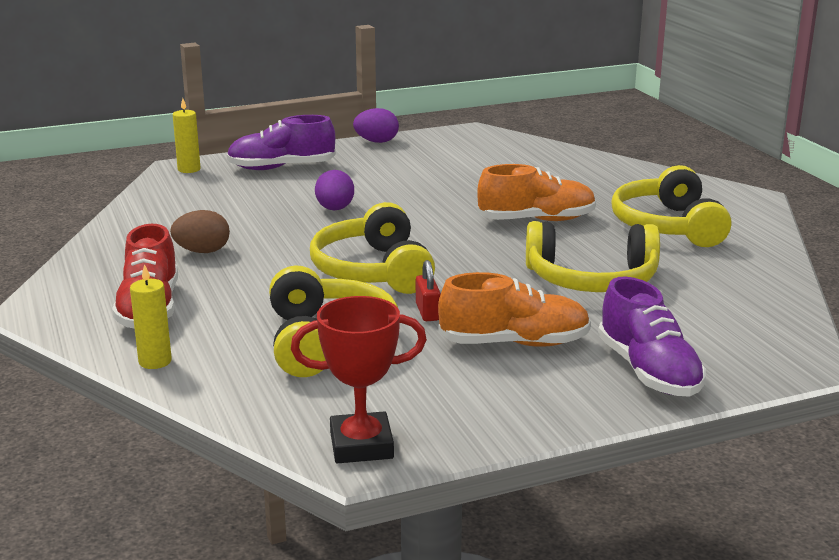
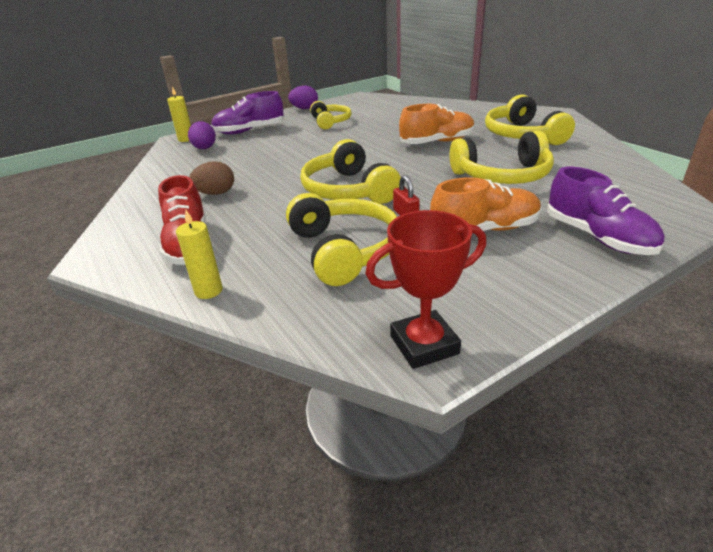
camera: 10 degrees left, 10 degrees up
(335, 209) = (298, 152): purple egg -> purple egg (204, 148)
(403, 168) = (330, 122): none -> yellow headphones

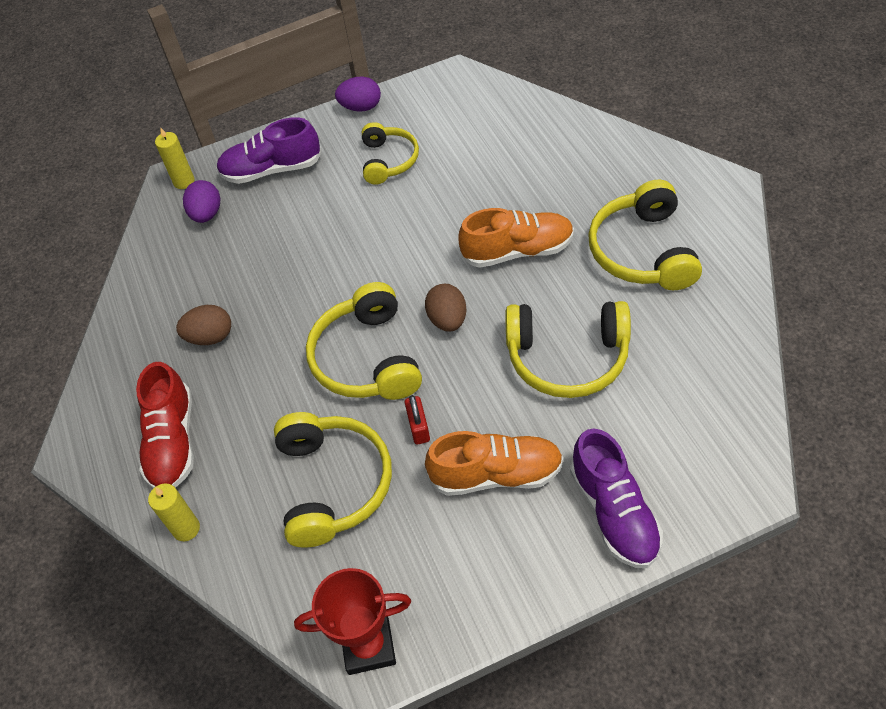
camera: 15 degrees right, 20 degrees up
(402, 170) = (447, 320): none -> brown egg

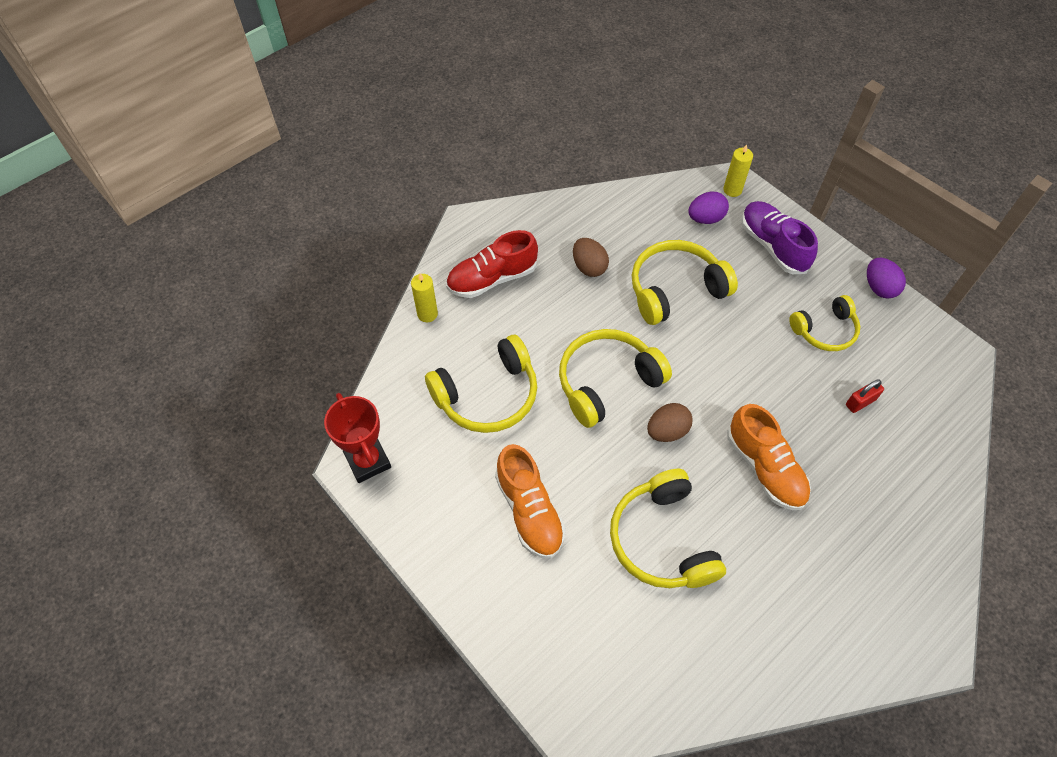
camera: 65 degrees right, 5 degrees up
(418, 427) = (555, 440): red padlock -> red padlock (860, 402)
(614, 512) = (520, 613): purple shoe -> none
(642, 251) = (811, 581): yellow headphones -> yellow headphones (675, 289)

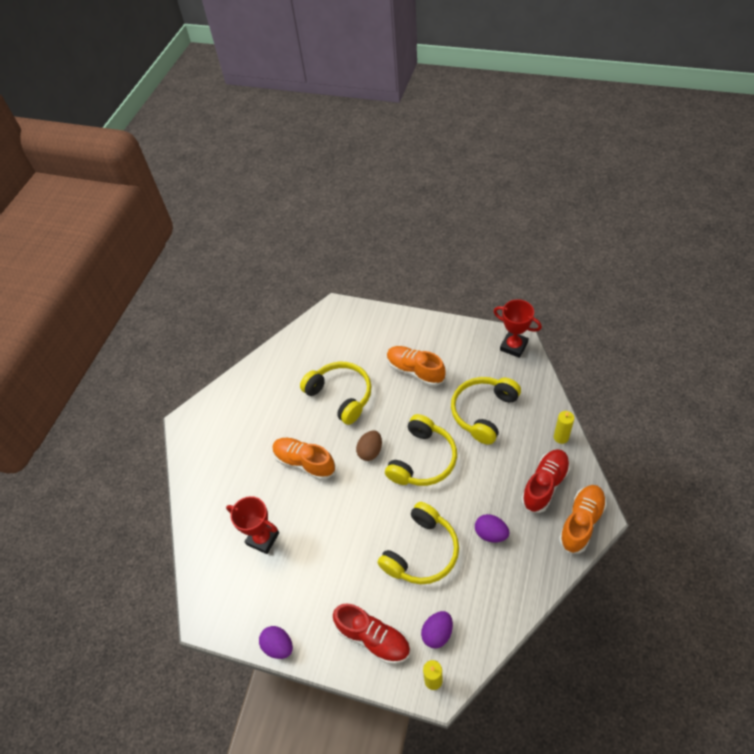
camera: 155 degrees right, 5 degrees down
(489, 228) = (581, 522): none -> orange shoe
(589, 267) = (491, 533): brown egg -> purple egg
(773, 246) = (373, 638): purple shoe -> red shoe
(825, 330) = (304, 581): yellow headphones -> none
(860, 402) = (263, 538): red padlock -> red trophy

